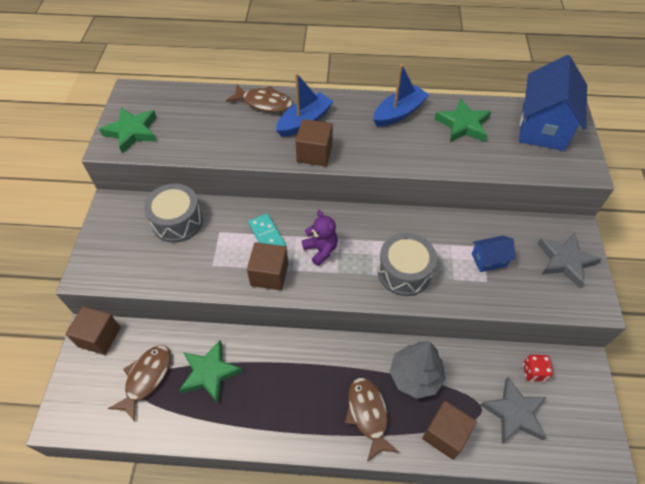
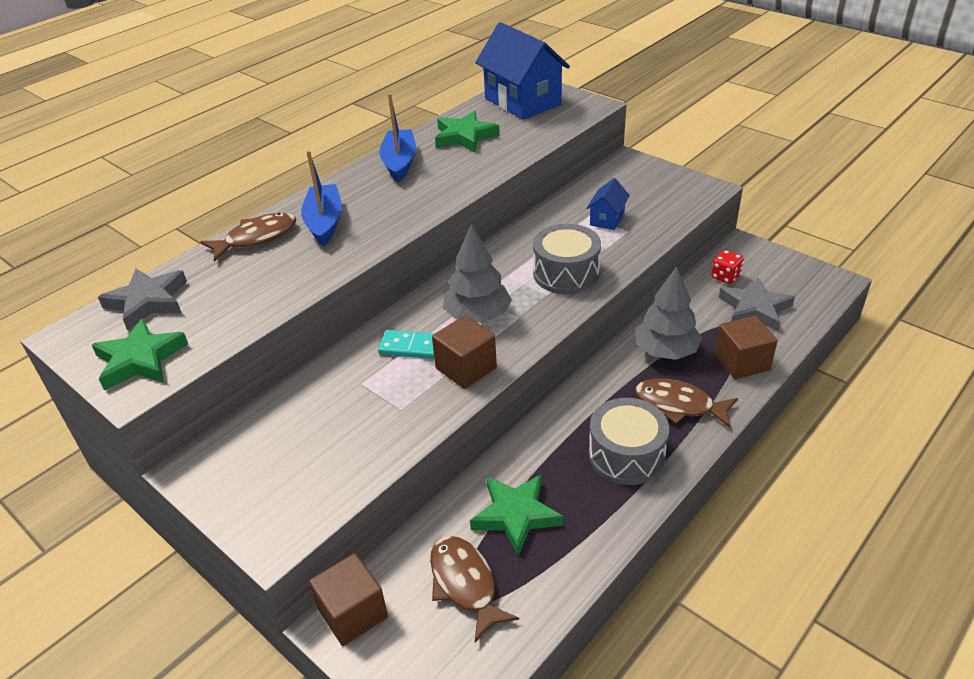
camera: 50 degrees left, 15 degrees down
(177, 221) = (300, 414): grey drum -> grey drum (626, 455)
(314, 153) = (377, 234): brown cube -> none
(321, 250) = (478, 316): purple teddy bear -> grey tree
(565, 261) = (651, 181): grey star -> grey star (148, 302)

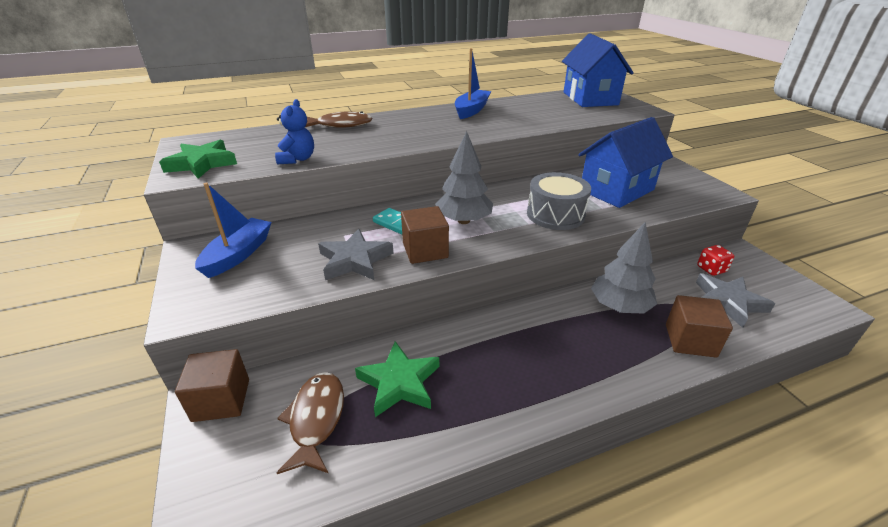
camera: 25 degrees right, 5 degrees down
(148, 302) = (244, 138): grey star -> grey star (355, 260)
(259, 310) = (297, 159): none -> blue teddy bear
(324, 222) = (390, 127): blue boat -> blue boat (238, 254)
(465, 137) = (530, 107): green star -> none
(607, 219) = (616, 190): blue house -> blue house, size x2.11
(626, 455) = (528, 374): grey drum -> none
(679, 405) = (605, 353): brown fish -> none

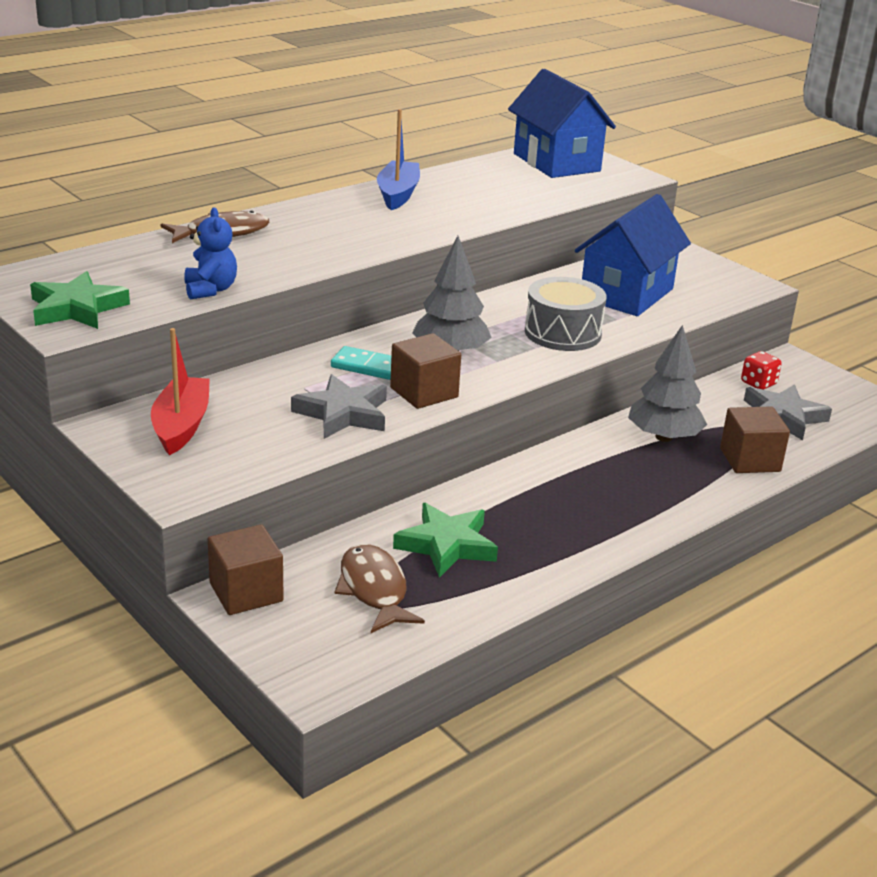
camera: 20 degrees left, 5 degrees down
(238, 254) = (181, 426): blue boat -> red boat

